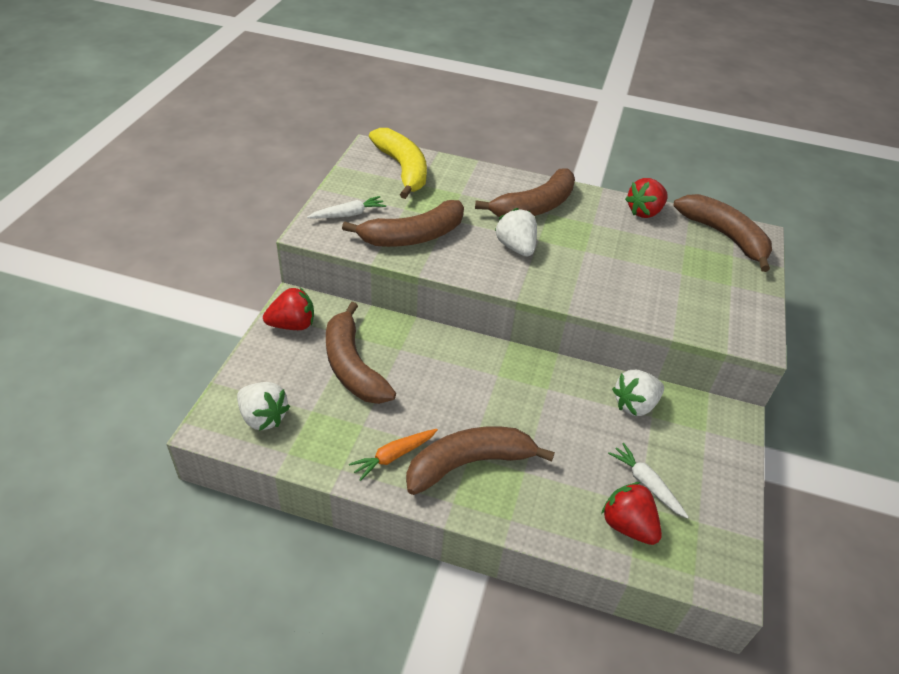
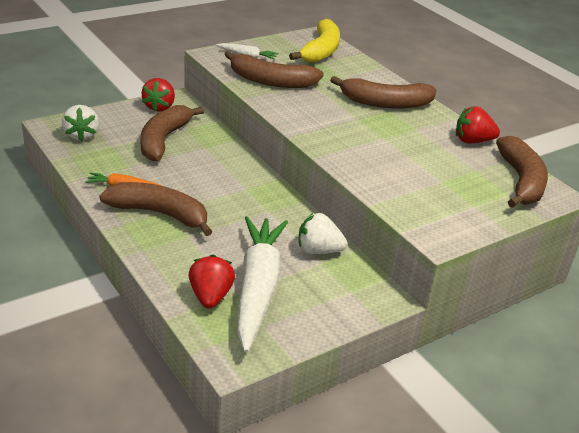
camera: 40 degrees right, 10 degrees down
(292, 325) = (159, 107): red strawberry -> red strawberry turned 75 degrees clockwise
(516, 247) = (333, 115): white strawberry -> none
(646, 484) = (258, 287): white carrot -> white carrot, size x2.27

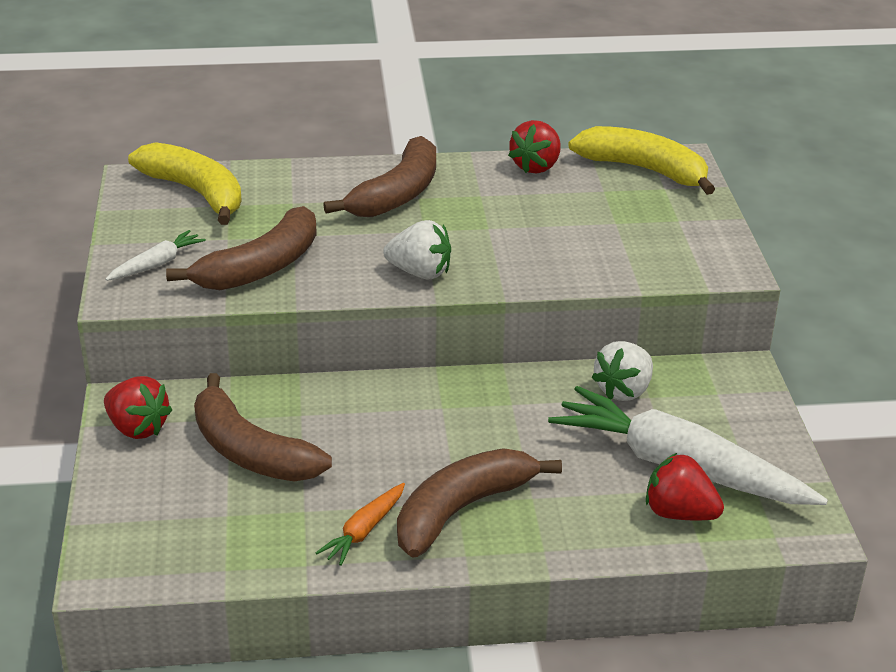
camera: 60 degrees left, 0 degrees up
(81, 135) = (167, 542): white strawberry -> white strawberry (420, 273)
(521, 181) = (644, 170): brown banana -> yellow banana

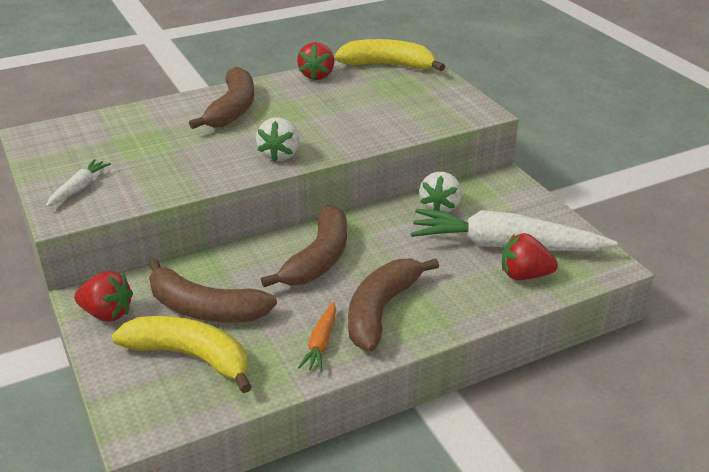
camera: 20 degrees left, 0 degrees up
(196, 192) = (83, 135): yellow banana -> yellow banana (191, 356)
(261, 267) = (161, 174): brown banana -> brown banana (319, 259)
(420, 273) = (280, 155): white strawberry -> white strawberry turned 105 degrees clockwise

